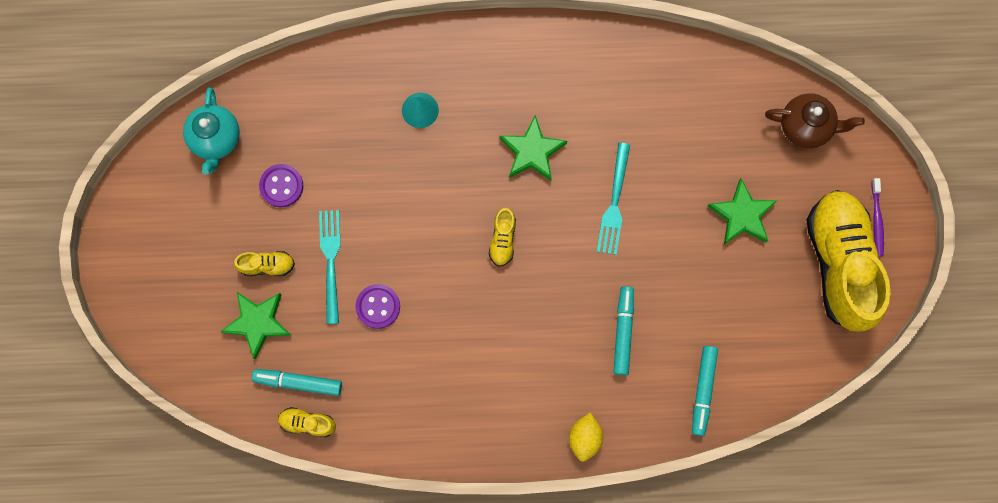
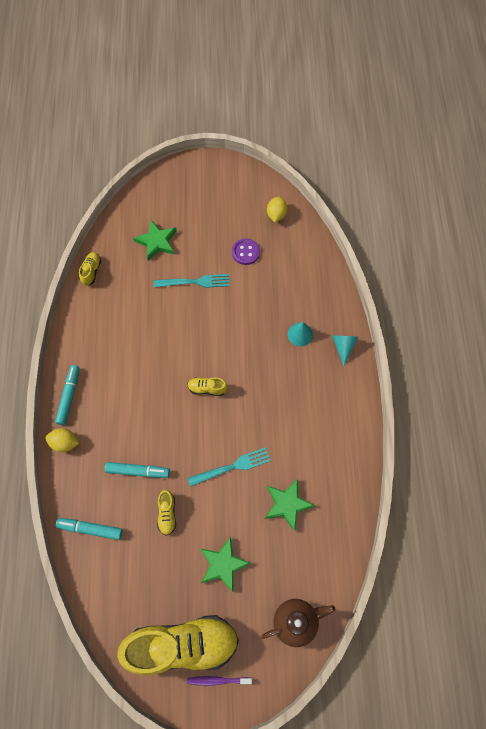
camera: 90 degrees right, 10 degrees down
(216, 139) = (276, 215): turquoise teapot -> yellow lemon
(267, 265) = (193, 246): yellow shoe -> yellow shoe (167, 514)
(298, 382) = (117, 265): turquoise marker -> turquoise marker (69, 396)
(378, 306) = (164, 310): purple button -> none
(440, 52) = (343, 347): none -> turquoise cone
(532, 151) = (271, 409): green star -> green star (287, 504)
(614, 204) = (233, 466): turquoise fork -> turquoise fork turned 150 degrees clockwise
(805, 127) = (296, 621): brown teapot -> brown teapot turned 120 degrees counterclockwise

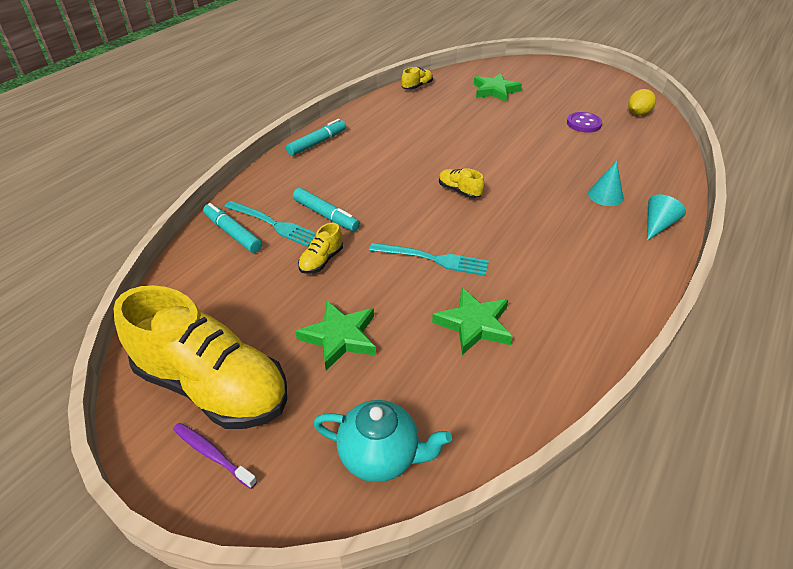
camera: 35 degrees right, 25 degrees down
(64, 443) = (279, 167): yellow lemon -> none
(195, 282) = (512, 123): turquoise fork -> turquoise fork (274, 224)
(296, 621) = (380, 456): brown teapot -> turquoise teapot

